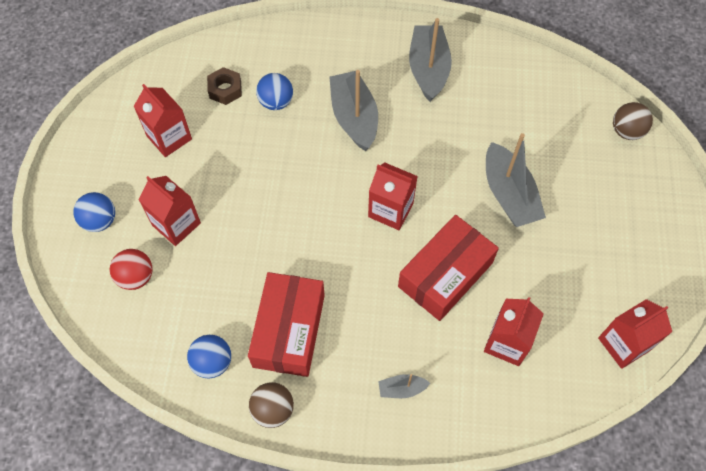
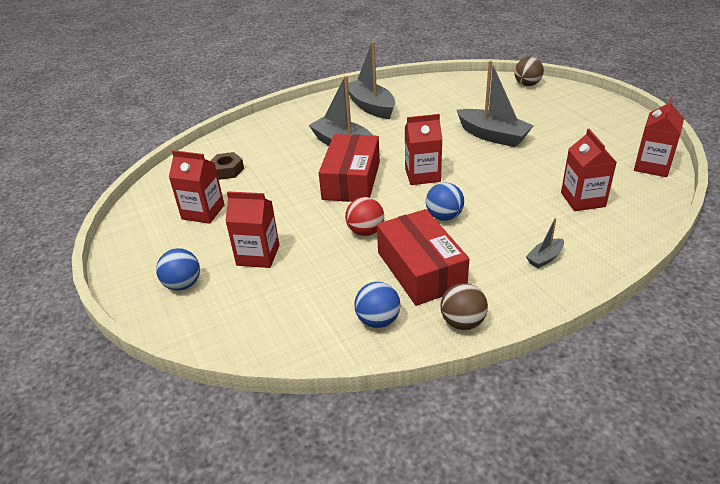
camera: 30 degrees left, 25 degrees down
(136, 277) = (252, 302): red ball -> red ball (365, 231)
(276, 102) = (275, 161): blue ball -> blue ball (444, 216)
(445, 275) = (499, 188): red box -> red box (351, 180)

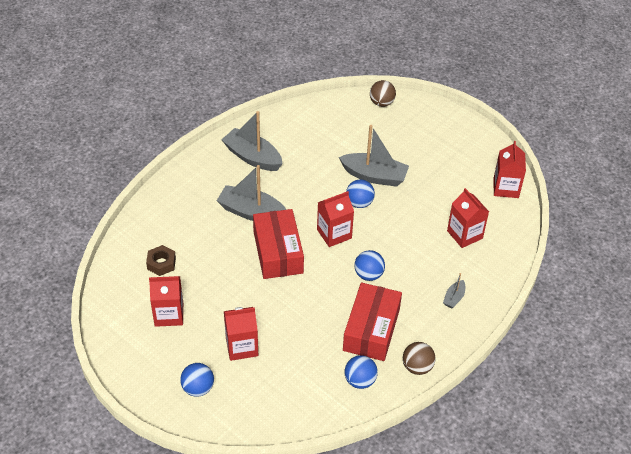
camera: 25 degrees left, 10 degrees up
(365, 231) = (314, 303): red ball -> none
(421, 269) = (371, 329): red box -> red box turned 60 degrees clockwise
(464, 154) = (359, 203): none -> blue ball

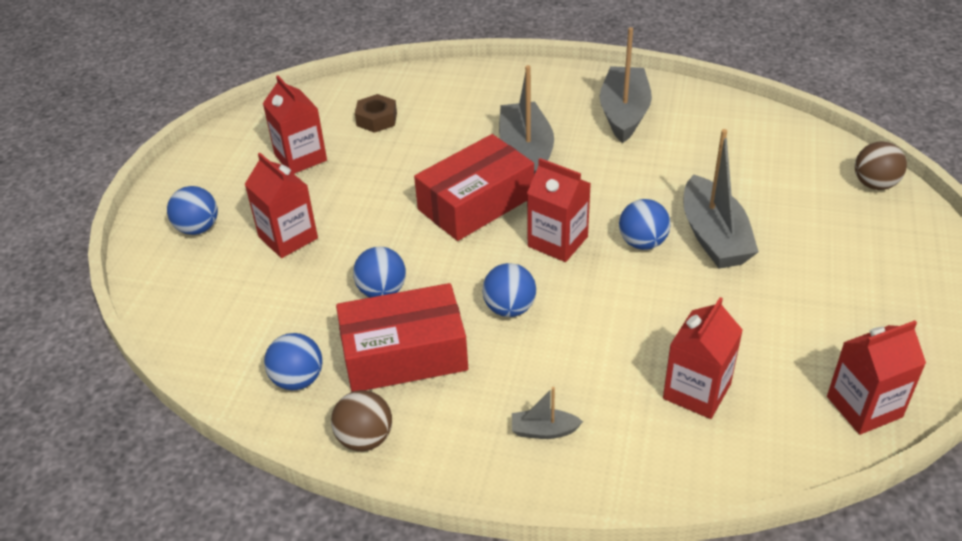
camera: 65 degrees right, 5 degrees down
(318, 321) = (382, 291): none -> blue ball

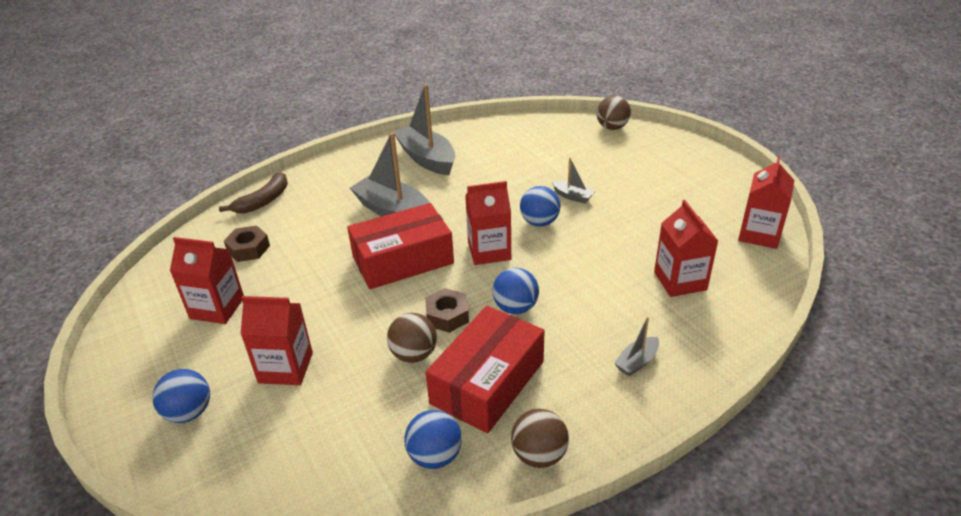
camera: 45 degrees left, 5 degrees down
(382, 291) = (414, 354): blue ball -> brown ball
(437, 80) = (263, 201): none -> brown banana
(447, 276) = (447, 316): none -> brown nut
(476, 203) = (403, 260): red box -> red box turned 60 degrees clockwise
(713, 236) = (572, 196): grey boat -> grey boat, size x0.47

